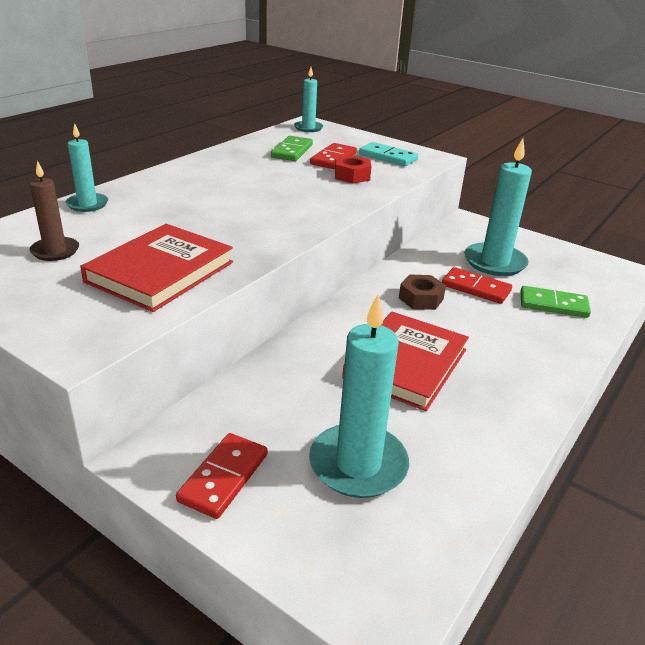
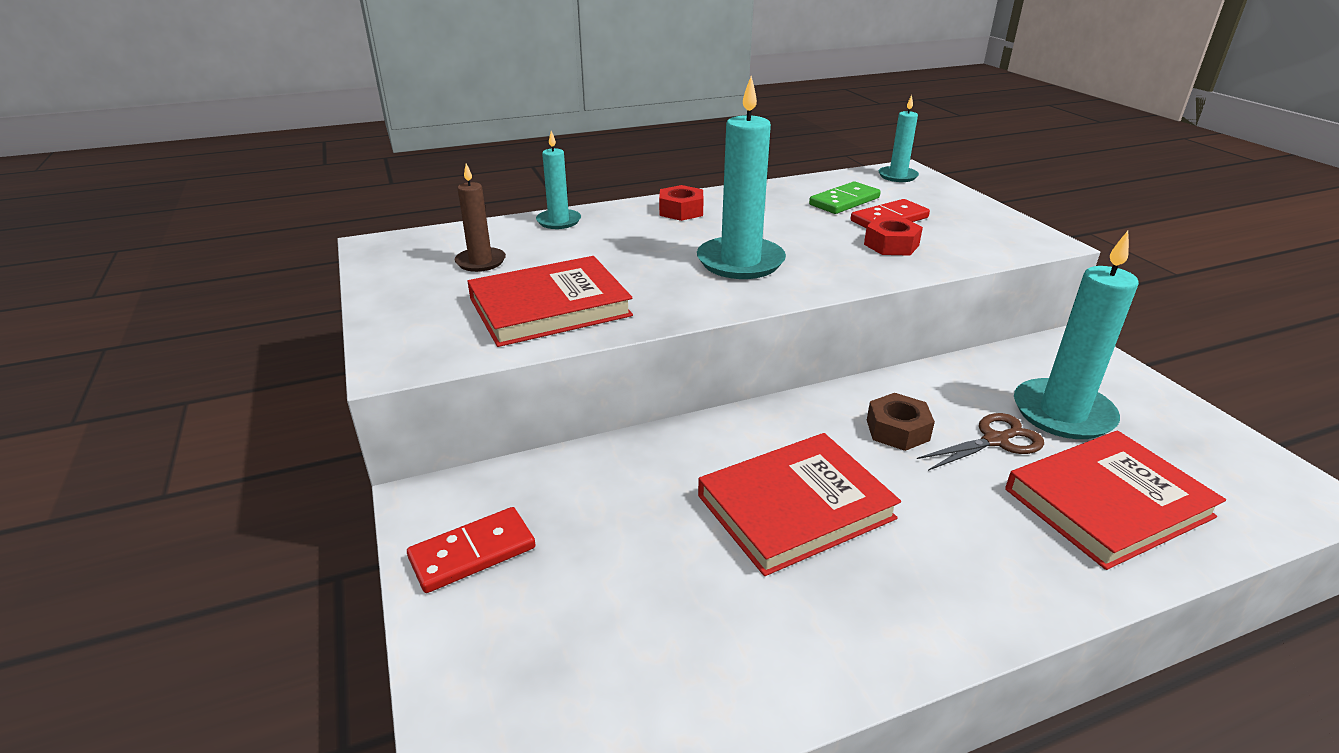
camera: 35 degrees right, 0 degrees up
(181, 178) = (681, 211): none -> red nut
(358, 464) = (619, 604): turquoise candle -> turquoise candle (740, 262)
(388, 157) = (971, 230): turquoise domino -> none
(475, 288) = (995, 440): red domino -> brown scissors
(553, 304) = (1107, 503): green domino -> red book

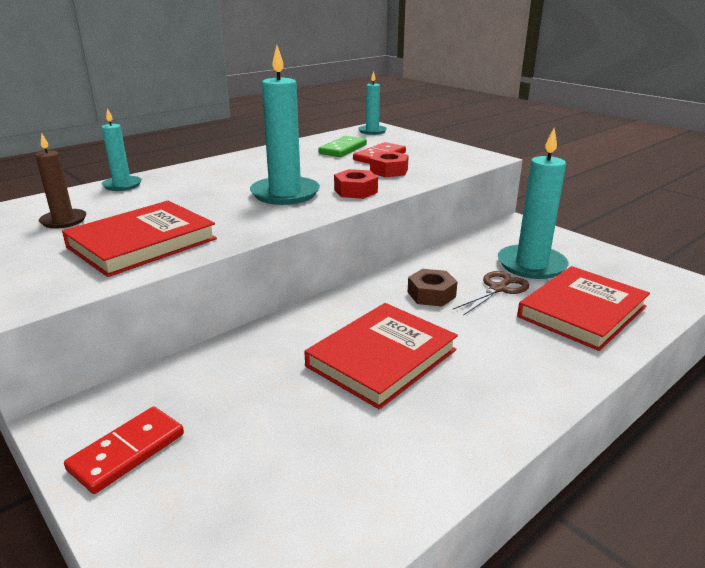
camera: 20 degrees left, 5 degrees down
(681, 211) = (222, 167): red nut -> red nut (355, 191)

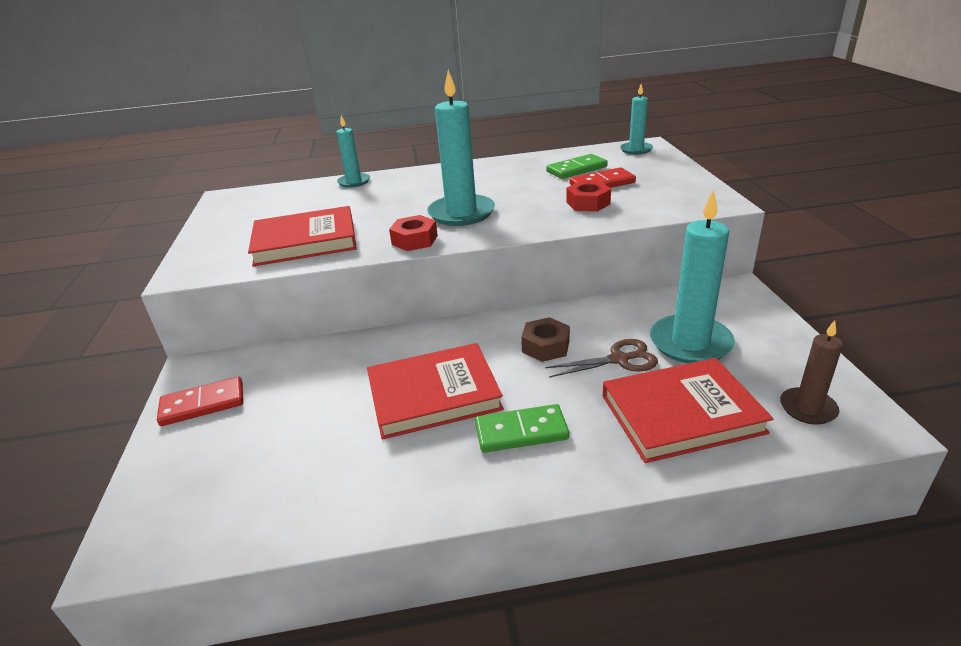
camera: 35 degrees right, 5 degrees up
(63, 221) = (282, 209): brown candle -> brown candle (807, 408)
(355, 191) = (525, 222): red nut -> red nut (414, 240)
(489, 361) = (521, 431): none -> green domino

